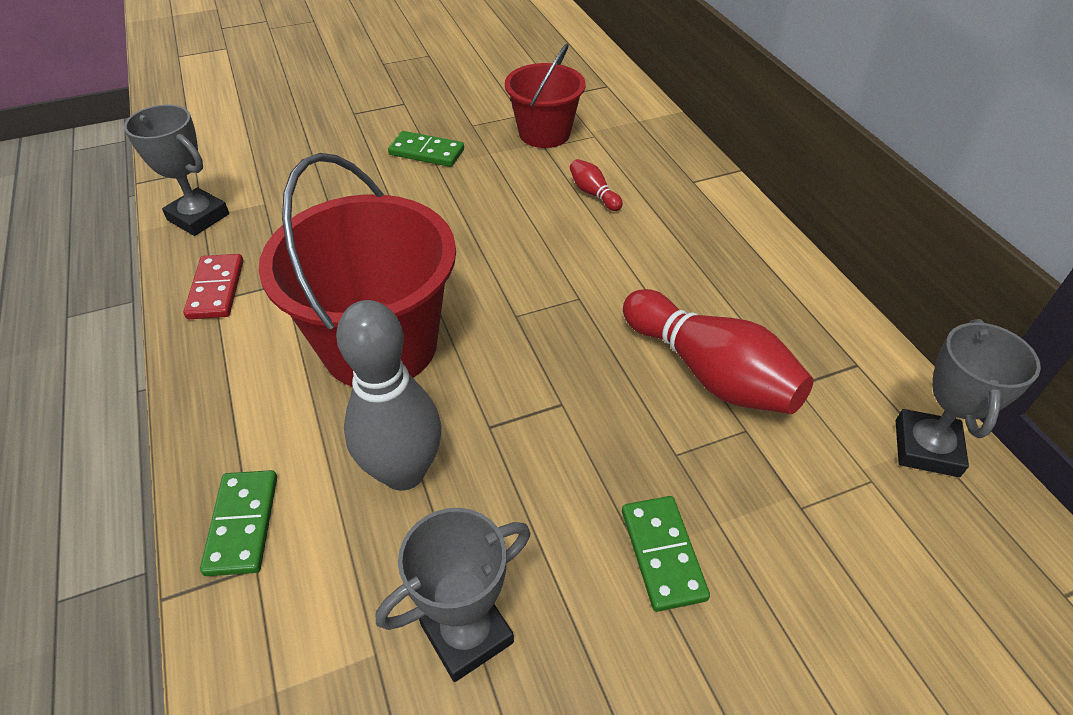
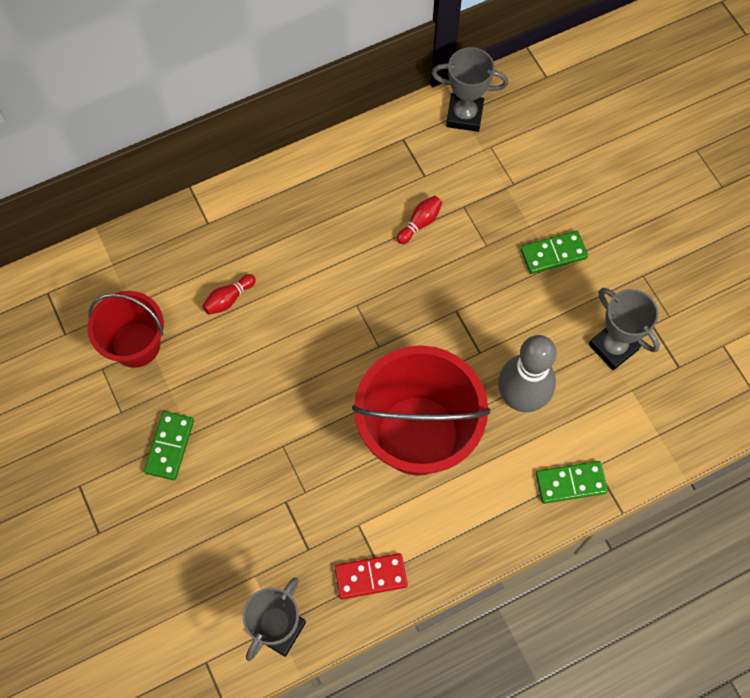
camera: 95 degrees left, 20 degrees up
(710, 373) = (420, 223): red bowling pin -> red bowling pin, size x0.44

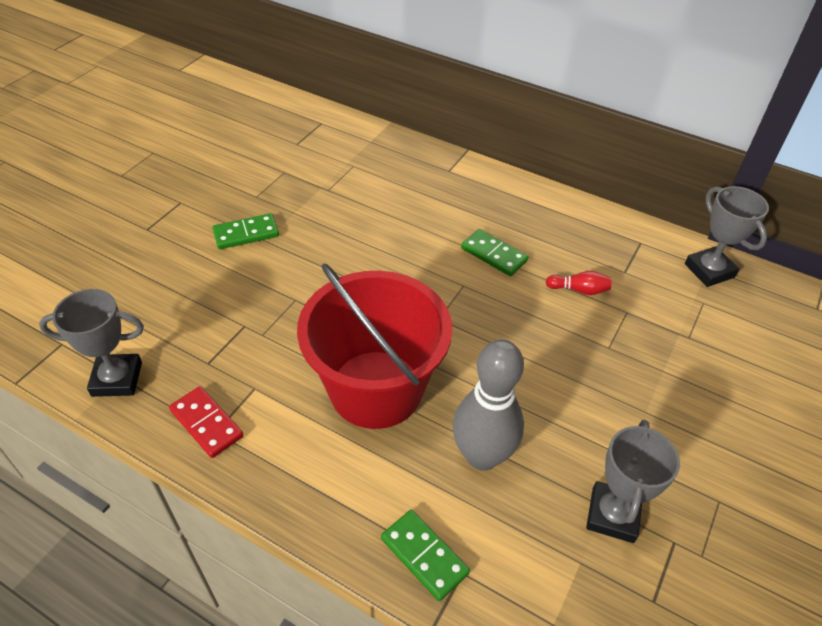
camera: 55 degrees right, 20 degrees down
(136, 345) = (317, 179): red bucket -> none
(229, 299) = (397, 209): red bowling pin -> none
(553, 254) = (656, 405): green domino -> green domino (493, 255)

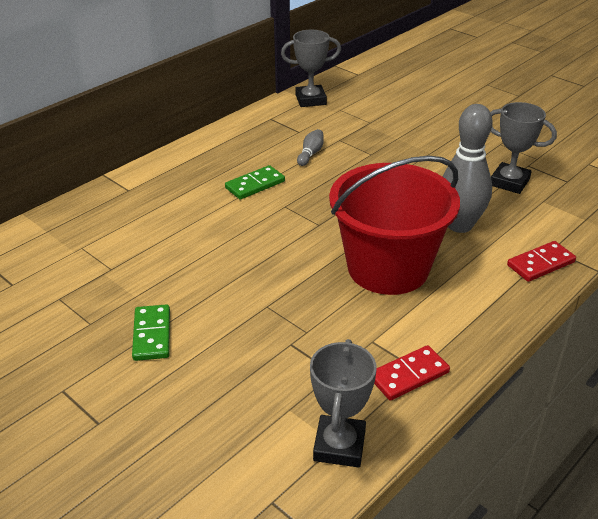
camera: 75 degrees left, 10 degrees down
(424, 556) = (541, 264): green domino -> red domino
(579, 290) = (310, 154): red bowling pin -> grey bowling pin

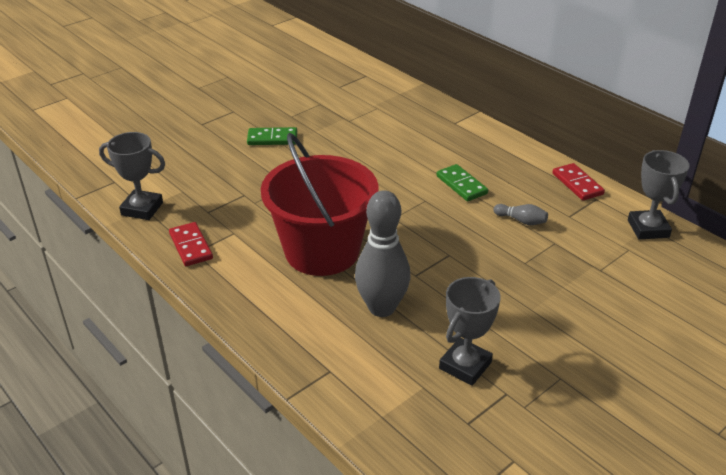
camera: 95 degrees right, 0 degrees up
(541, 264) = (306, 355): red domino -> red domino (577, 184)

